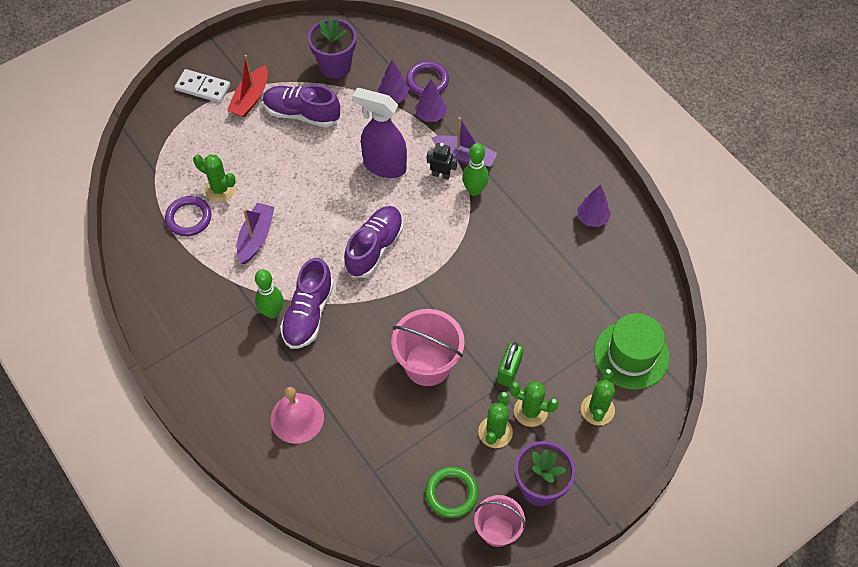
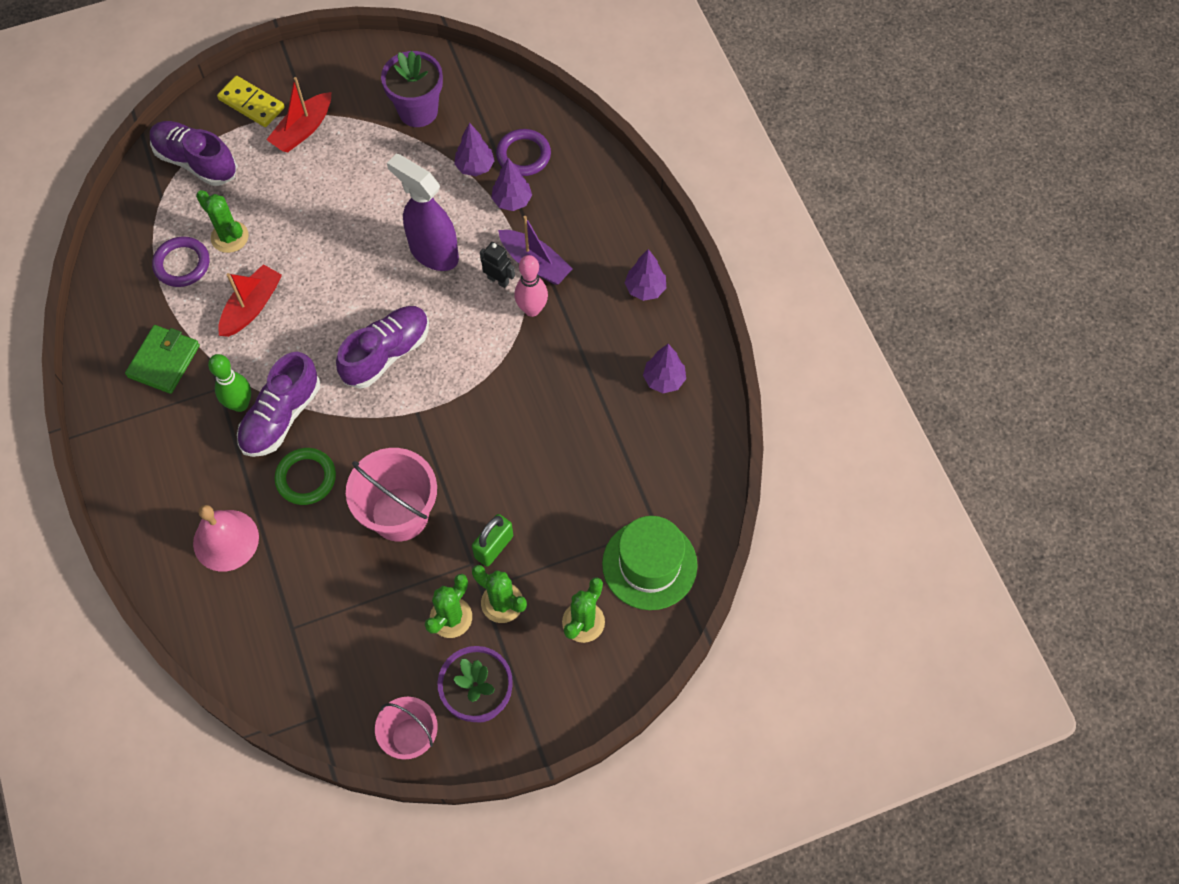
camera: 15 degrees right, 5 degrees up
(199, 294) = (164, 361): none -> green wallet
(203, 88) = (251, 104): white domino -> yellow domino
(256, 237) = (252, 307): purple boat -> red boat
(302, 114) = (357, 163): purple shoe -> purple shoe (196, 162)
(451, 493) = (373, 678): green ring -> green ring (306, 478)
(474, 190) = (532, 309): green bowling pin -> pink bowling pin
(554, 156) = (645, 289): none -> purple tree

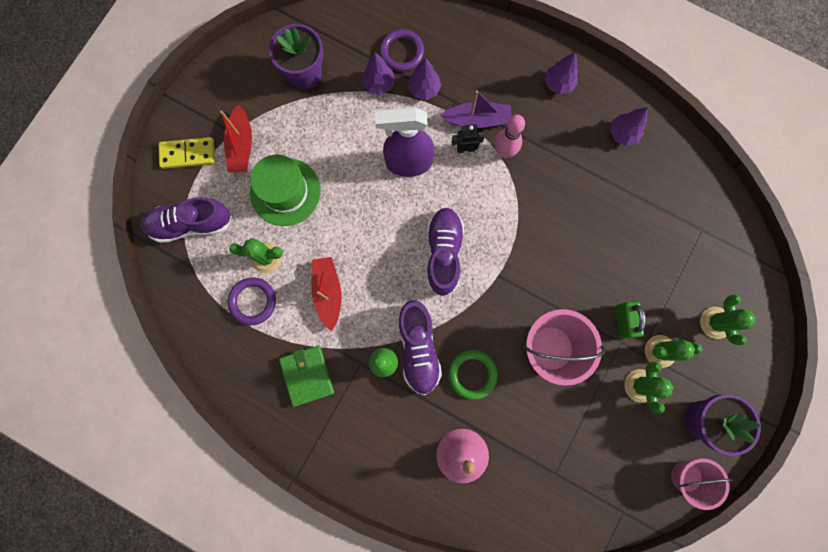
camera: 40 degrees left, 15 degrees up
(649, 564) = (719, 256): green hat -> green hat (285, 191)

